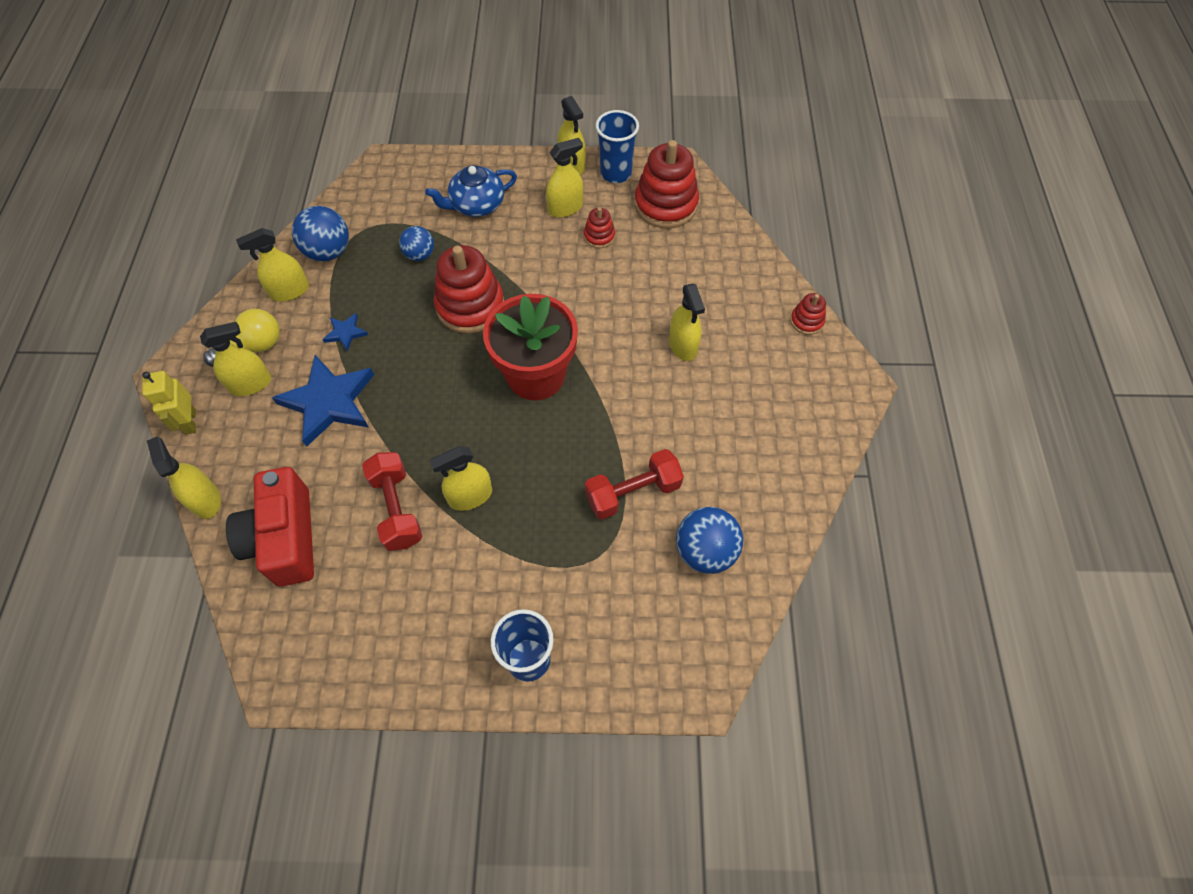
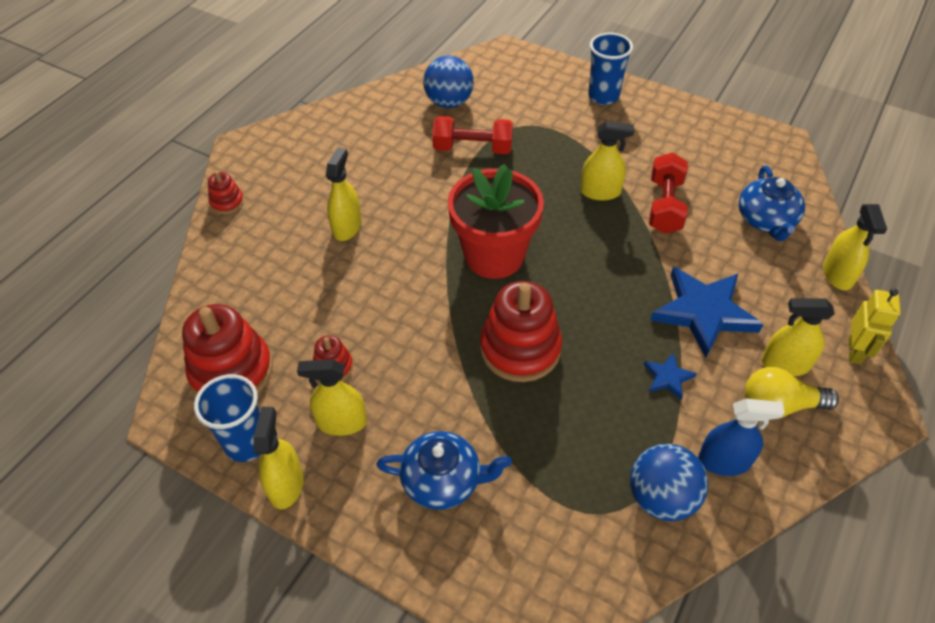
camera: 150 degrees left, 10 degrees down
(285, 538) = (766, 220): red camera -> blue teapot
(289, 291) = (724, 461): yellow spray bottle -> blue spray bottle
(420, 255) = (547, 438): blue ball -> none

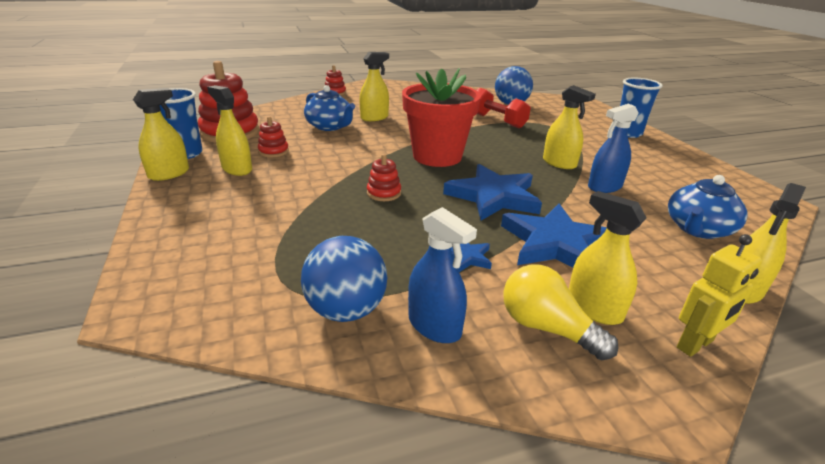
camera: 40 degrees right, 20 degrees down
(443, 480) = (235, 215): blue teapot -> blue teapot (330, 126)
(520, 349) = (384, 193): red stacking toy -> red stacking toy, size x0.48
(605, 284) = (493, 196): none -> blue star
(665, 206) = (604, 187): red dumbbell -> blue spray bottle

